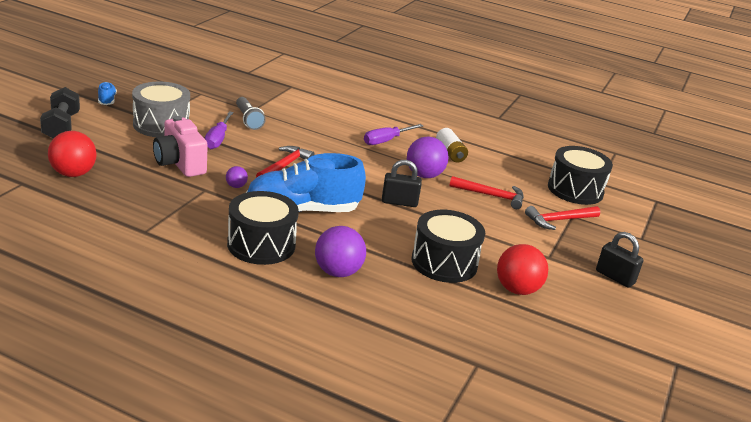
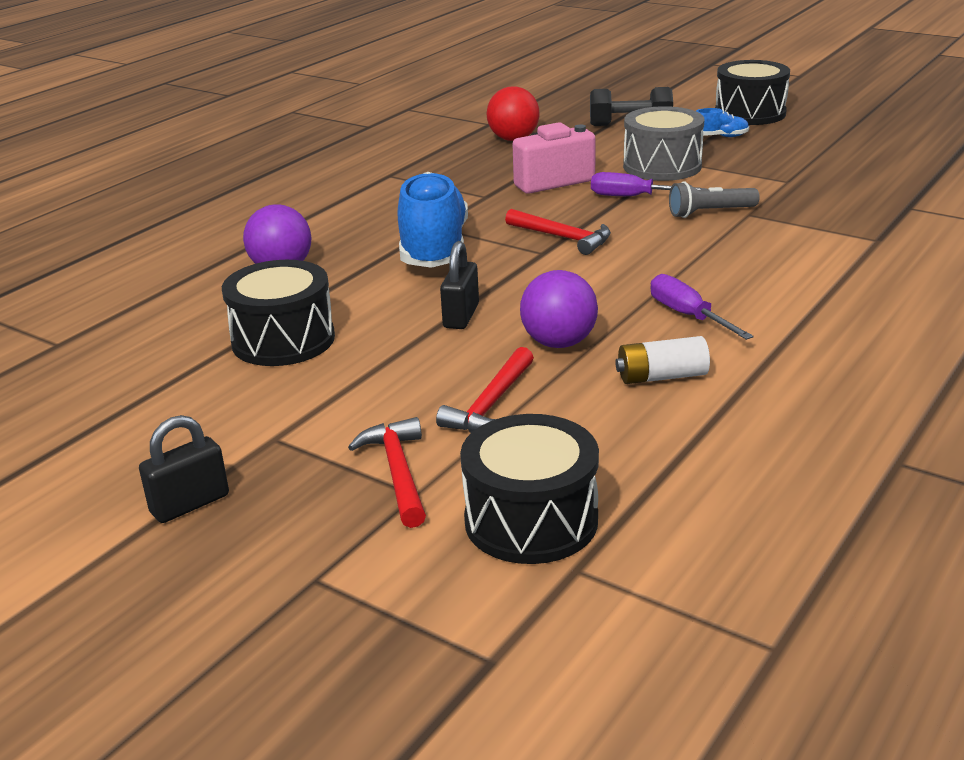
camera: 105 degrees right, 0 degrees up
(236, 186) = (497, 211): purple ball -> none
(261, 245) = (352, 228): black drum -> black drum (750, 113)
(517, 289) = (195, 393): red ball -> none

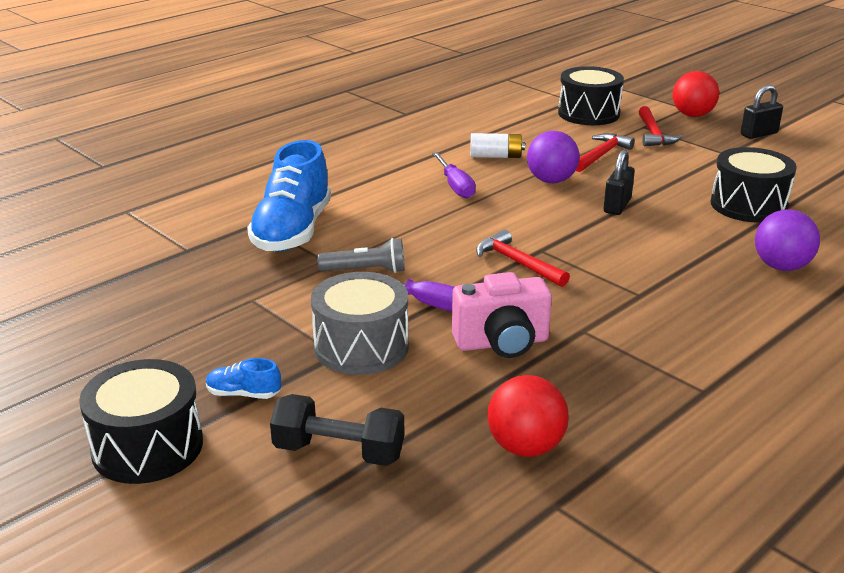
camera: 170 degrees left, 0 degrees up
(306, 550) = (692, 115): none -> red ball
(434, 249) = (640, 267): blue shoe -> blue shoe (292, 231)

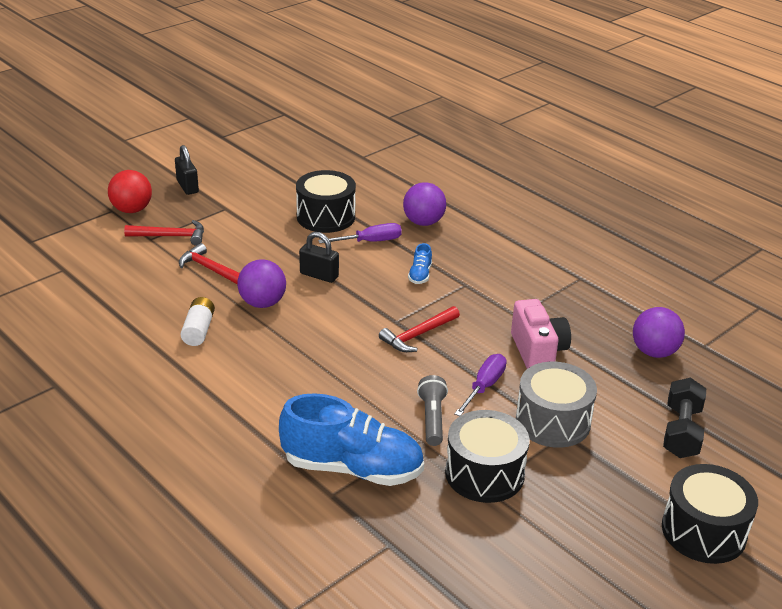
camera: 90 degrees left, 5 degrees up
(243, 394) = (627, 483): blue shoe -> blue shoe (420, 275)
(455, 186) = (265, 359): purple screwdriver -> purple screwdriver (370, 241)
(525, 447) = (654, 352): red ball -> purple ball
(588, 113) = (105, 264): black drum -> black drum (484, 473)

